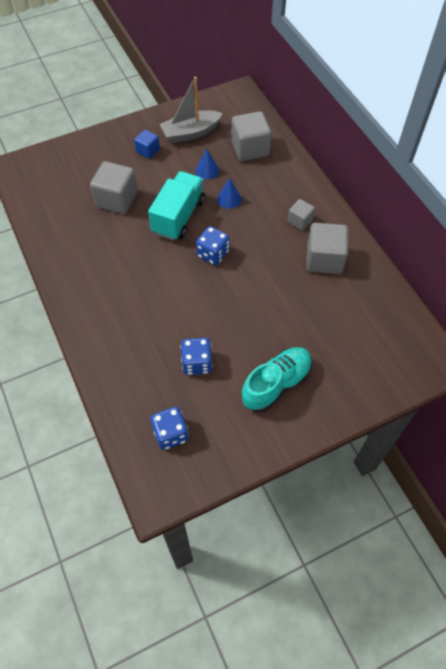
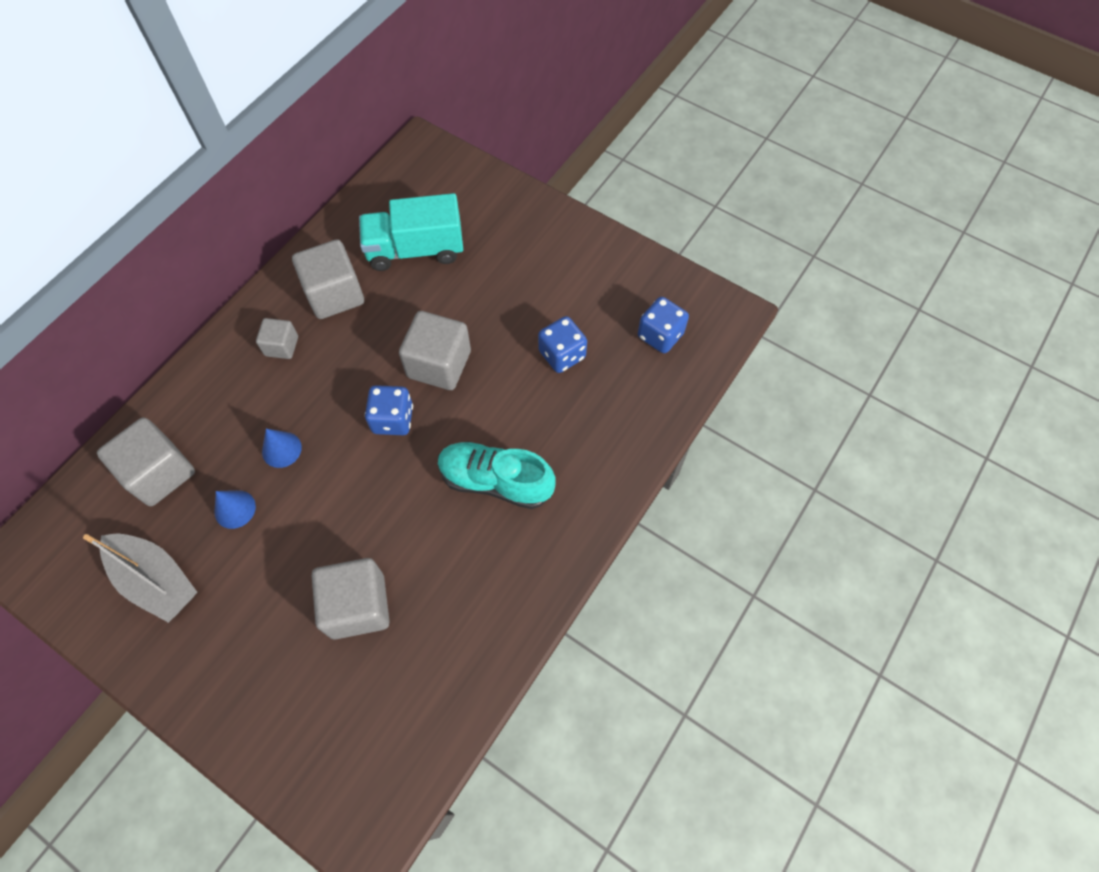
camera: 120 degrees left, 5 degrees up
(148, 151) = (227, 624): blue cube -> none
(178, 216) = (348, 498): turquoise truck -> turquoise truck (415, 250)
(235, 292) = (439, 364): none -> grey cube
(276, 384) = (537, 269): turquoise shoe -> turquoise shoe (495, 481)

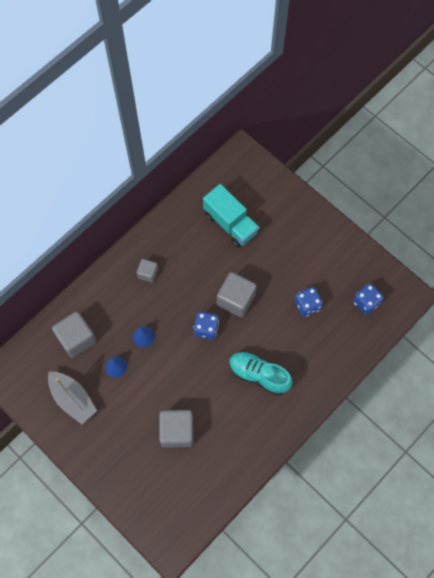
camera: 10 degrees right, 5 degrees up
(335, 294) = (181, 245): grey cube -> none
(415, 250) = (230, 223): turquoise truck -> turquoise truck turned 135 degrees counterclockwise

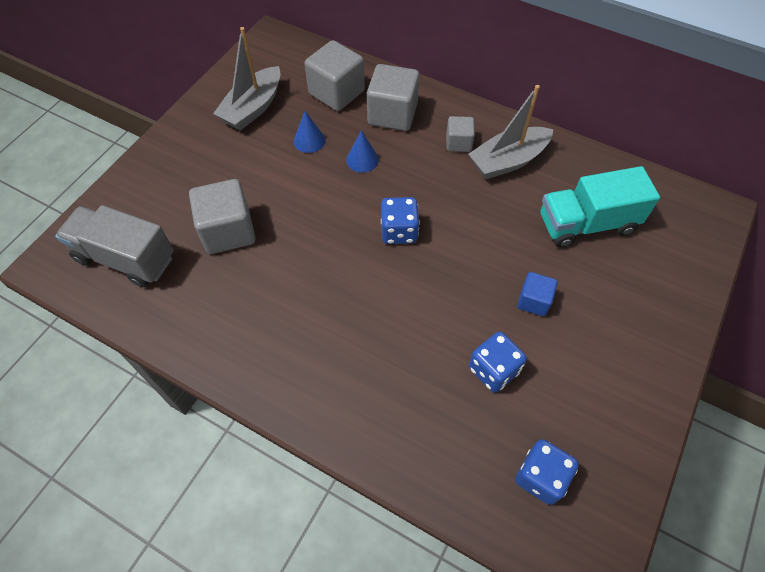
camera: 75 degrees right, 10 degrees down
(171, 249) = (508, 161): none -> grey boat
(180, 499) = (125, 258): none -> grey truck
(230, 223) = (586, 224): turquoise truck -> turquoise truck turned 45 degrees clockwise
(236, 299) = (461, 260): grey cube -> grey cube (392, 114)
(259, 375) = (344, 321): turquoise shoe -> none
(272, 271) = (533, 301): none -> blue cube

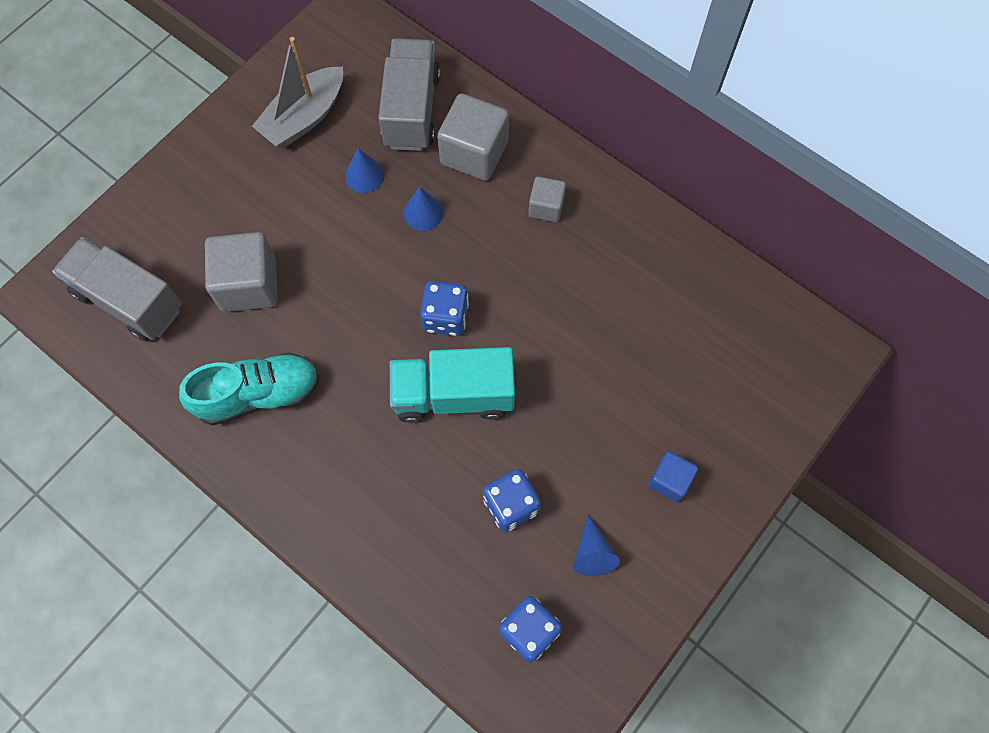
camera: 10 degrees right, 10 degrees up
(251, 315) = (258, 395): none -> turquoise shoe
(336, 92) = (411, 110): grey cube -> grey truck
(508, 161) = (600, 242): grey boat -> none
(533, 301) = (579, 431): blue cube -> blue cube (669, 480)
(576, 398) = (592, 553): none -> blue cone
(586, 224) = (671, 343): turquoise truck -> turquoise truck (453, 395)

